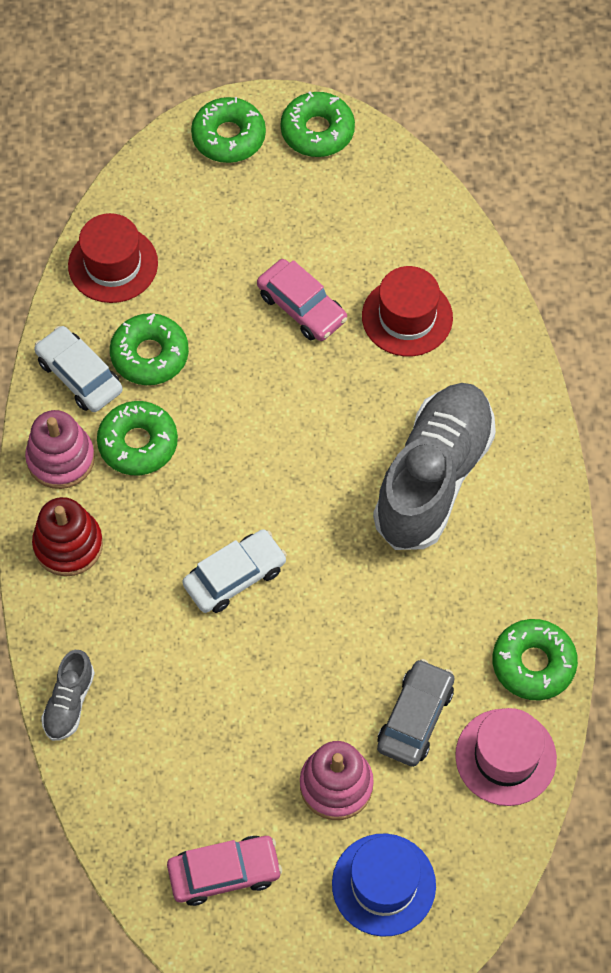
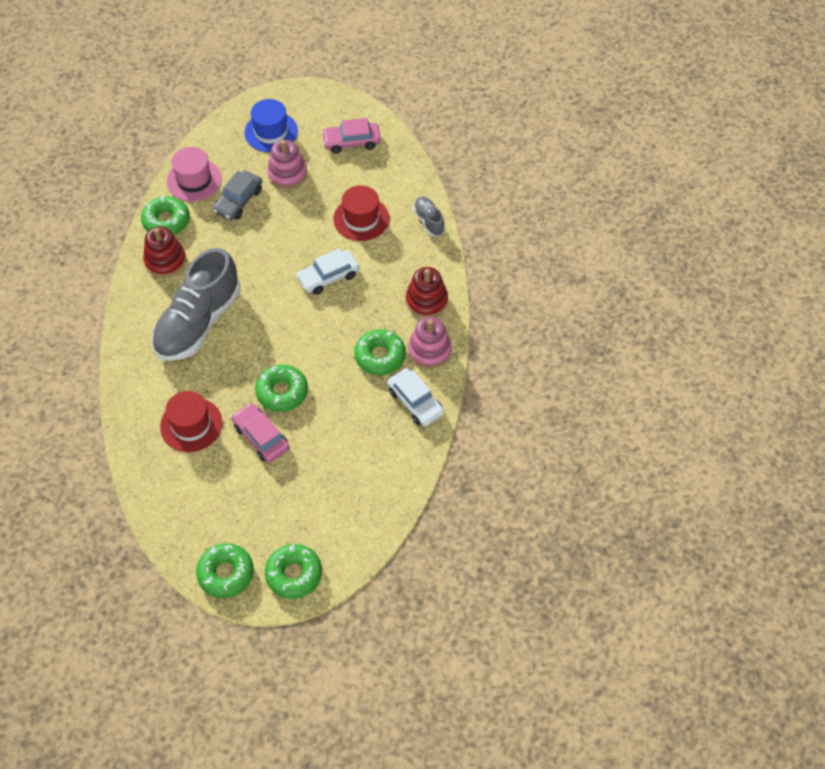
camera: 175 degrees left, 5 degrees down
(69, 702) = (429, 221): grey shoe -> grey shoe turned 45 degrees counterclockwise
(113, 264) = (388, 478): red hat -> red hat (361, 219)
(150, 355) = (368, 412): green donut -> green donut (282, 392)
(515, 585) = (165, 261): none -> red stacking toy

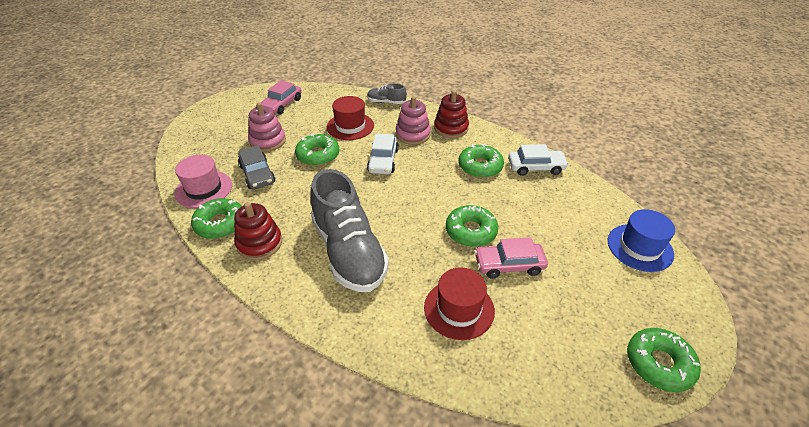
camera: 55 degrees left, 15 degrees down
(271, 132) = (220, 133): blue hat -> blue hat (639, 247)
(294, 574) = (678, 309): green donut -> green donut (318, 155)
(429, 350) = (495, 143): pink stacking toy -> pink stacking toy (413, 134)

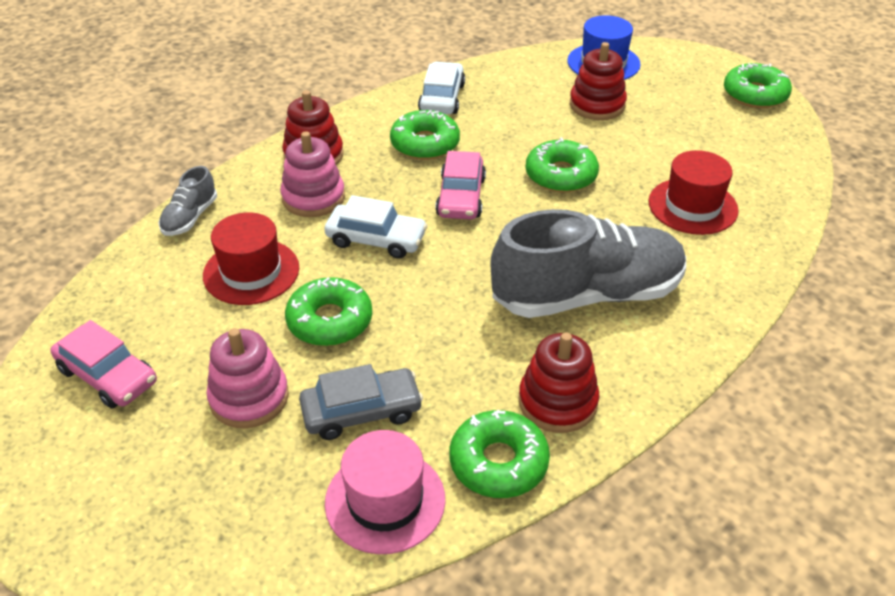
camera: 80 degrees left, 0 degrees up
(509, 265) = (624, 156): pink car -> pink car (461, 197)
(571, 246) = (597, 105): none -> red stacking toy

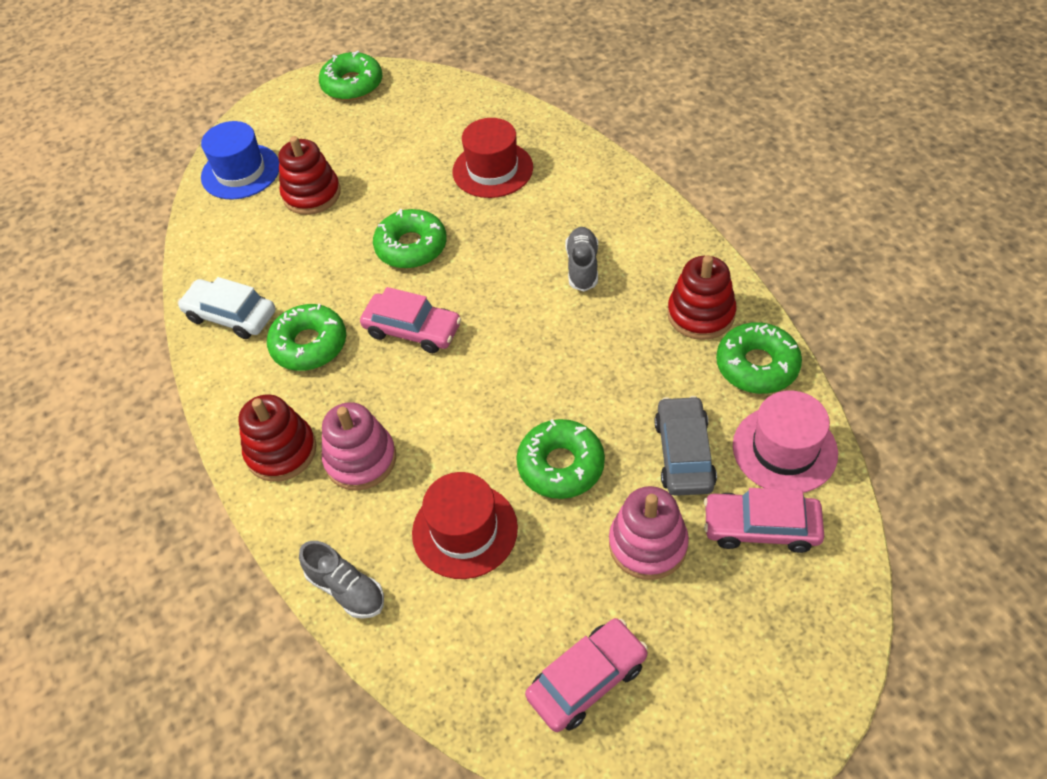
camera: 70 degrees left, 10 degrees up
(279, 488) = (761, 527): none -> pink car
(376, 239) = (452, 411): white car -> none
(587, 295) = (582, 267): grey shoe -> grey shoe, size x0.44

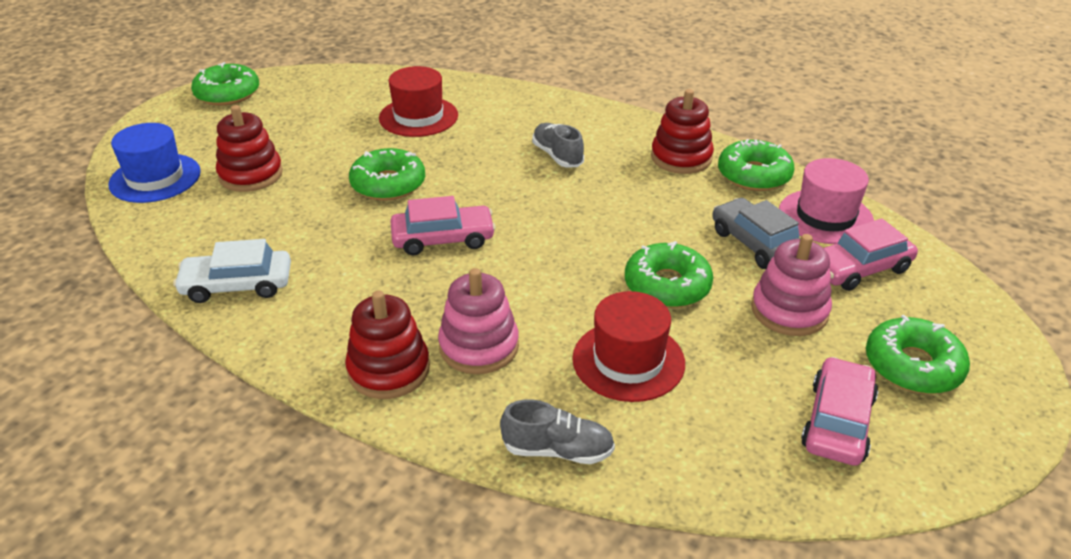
camera: 35 degrees left, 15 degrees down
(309, 345) = (346, 280): green donut -> green donut (912, 366)

